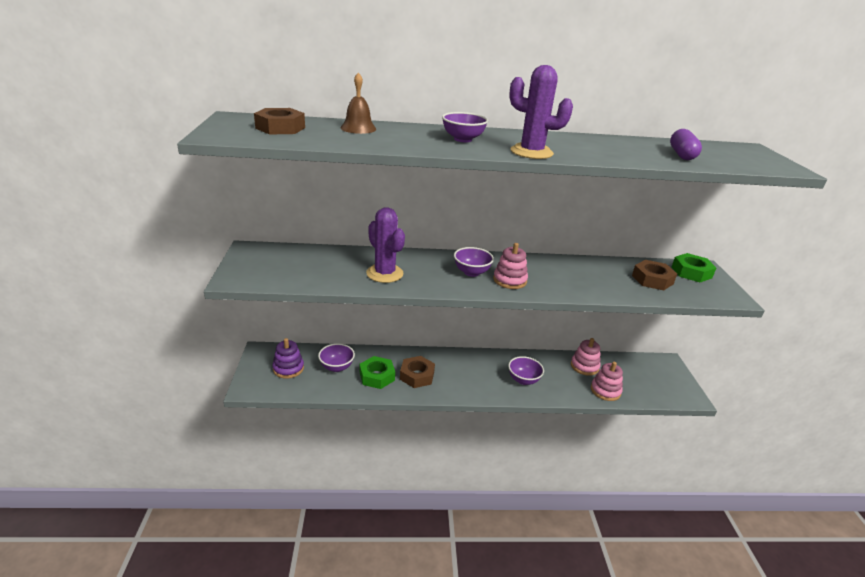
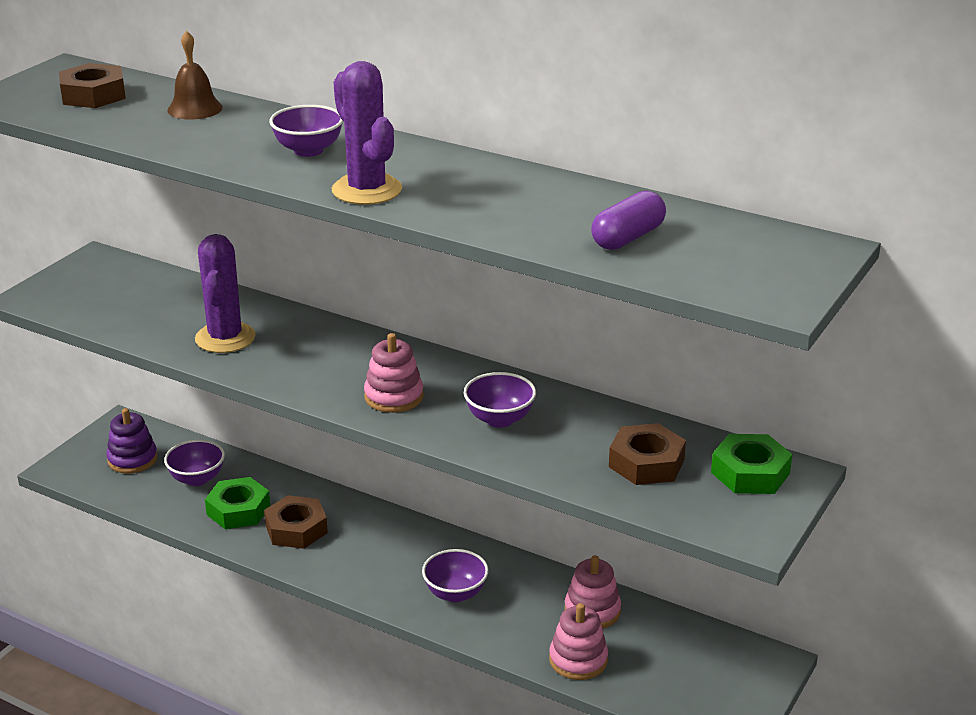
camera: 35 degrees right, 0 degrees up
(471, 272) = (353, 369): purple bowl -> purple bowl (499, 419)

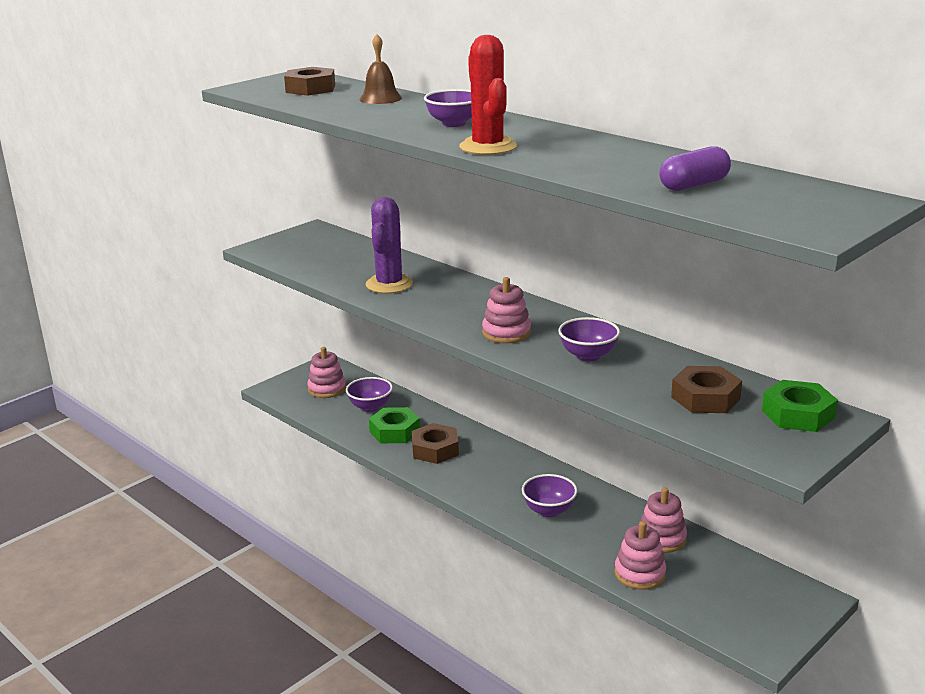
camera: 15 degrees right, 5 degrees down
(132, 459) = (327, 389): purple stacking toy -> pink stacking toy
(366, 190) = (488, 147): purple cactus -> red cactus

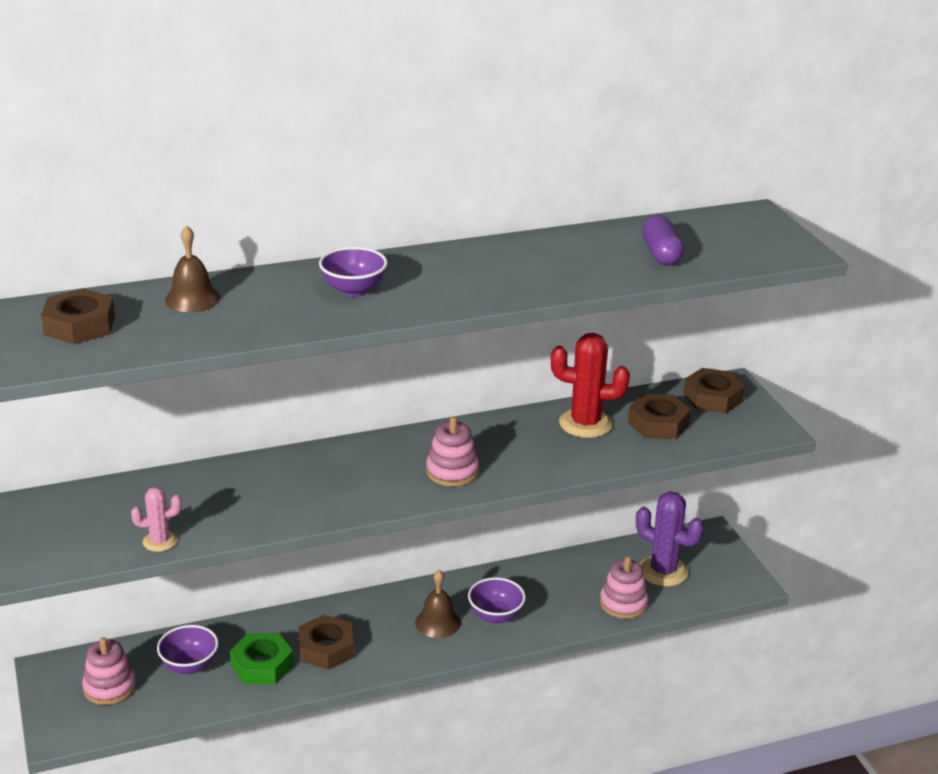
camera: 65 degrees left, 5 degrees up
(314, 271) = (160, 541): none -> pink cactus
(389, 284) = (260, 502): purple cactus -> purple cactus (663, 571)
(488, 147) = (457, 297): red cactus -> red cactus (585, 423)
(512, 486) = (438, 622): none -> brown bell
(588, 355) = (538, 447): purple bowl -> none
(661, 538) = (584, 571): pink stacking toy -> none
(798, 414) = (712, 398): green nut -> brown nut

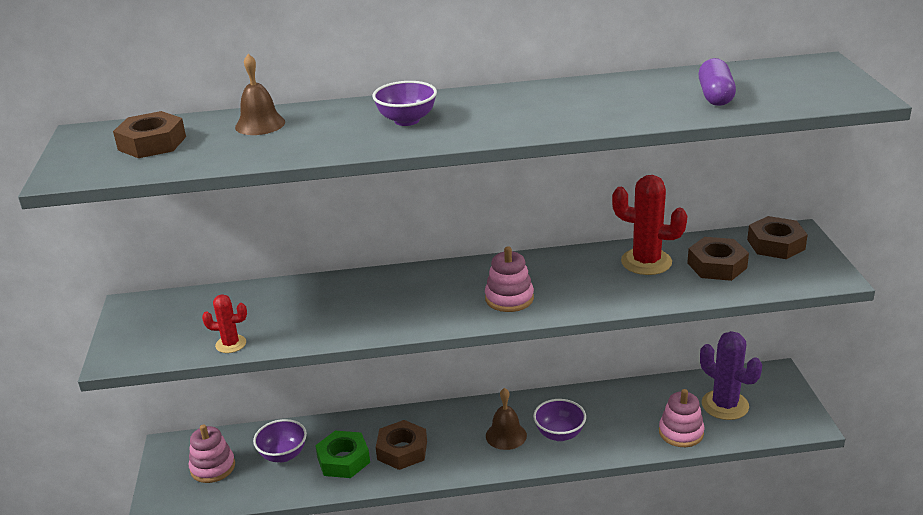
camera: 15 degrees right, 0 degrees up
(160, 541) = (231, 344): pink cactus -> red cactus

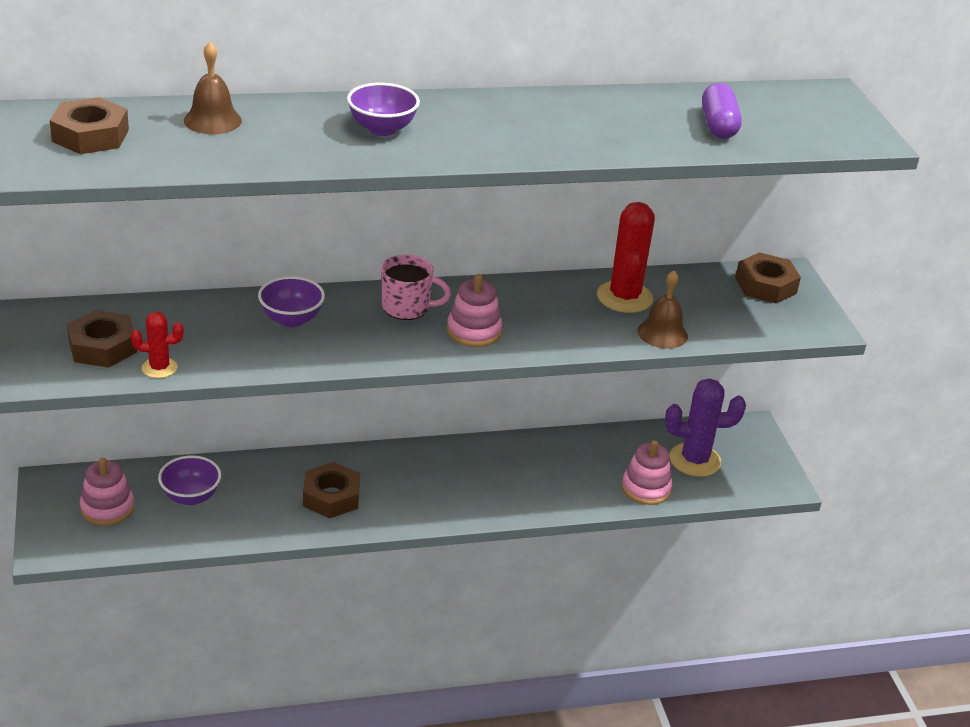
camera: 10 degrees left, 5 degrees up
(343, 460) = (263, 505): green nut -> none
(452, 281) = (407, 307): none -> pink mug
(506, 435) = (450, 484): brown bell -> brown bell (662, 333)
(559, 434) = (511, 485): purple bowl -> purple bowl (291, 319)
(646, 262) = (624, 297): red cactus -> red cactus turned 75 degrees clockwise
(717, 265) = (701, 306): brown nut -> brown nut (102, 347)
(725, 405) = (695, 460): purple cactus -> purple cactus turned 45 degrees counterclockwise

